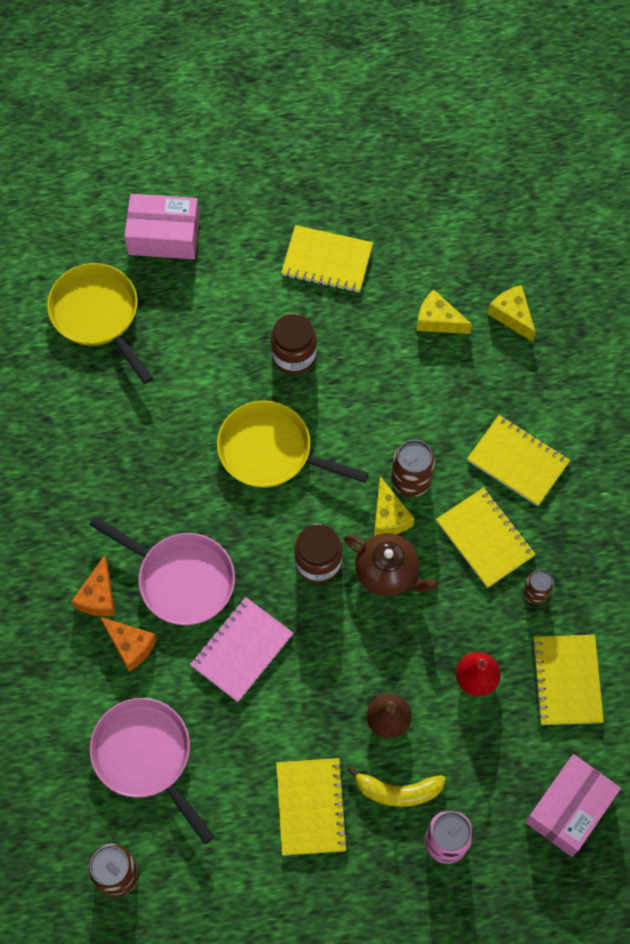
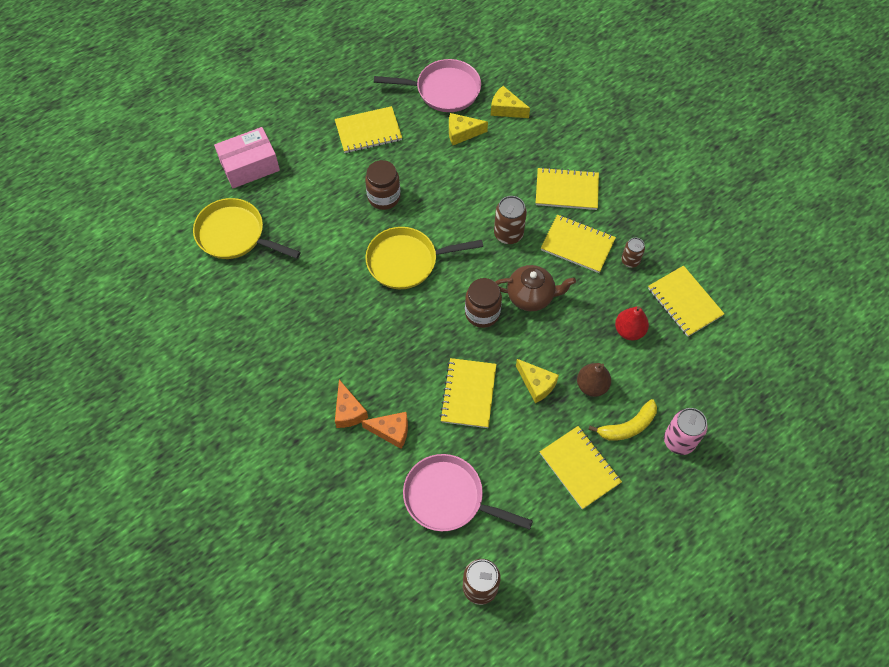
camera: 30 degrees left, 5 degrees down
(180, 579) = (398, 370): pink pan -> pink pan (443, 90)
(241, 650) = (468, 394): pink notebook -> yellow notebook
(389, 516) = (509, 262): yellow cheese -> yellow cheese (536, 384)
(569, 809) = (739, 377): pink box -> none

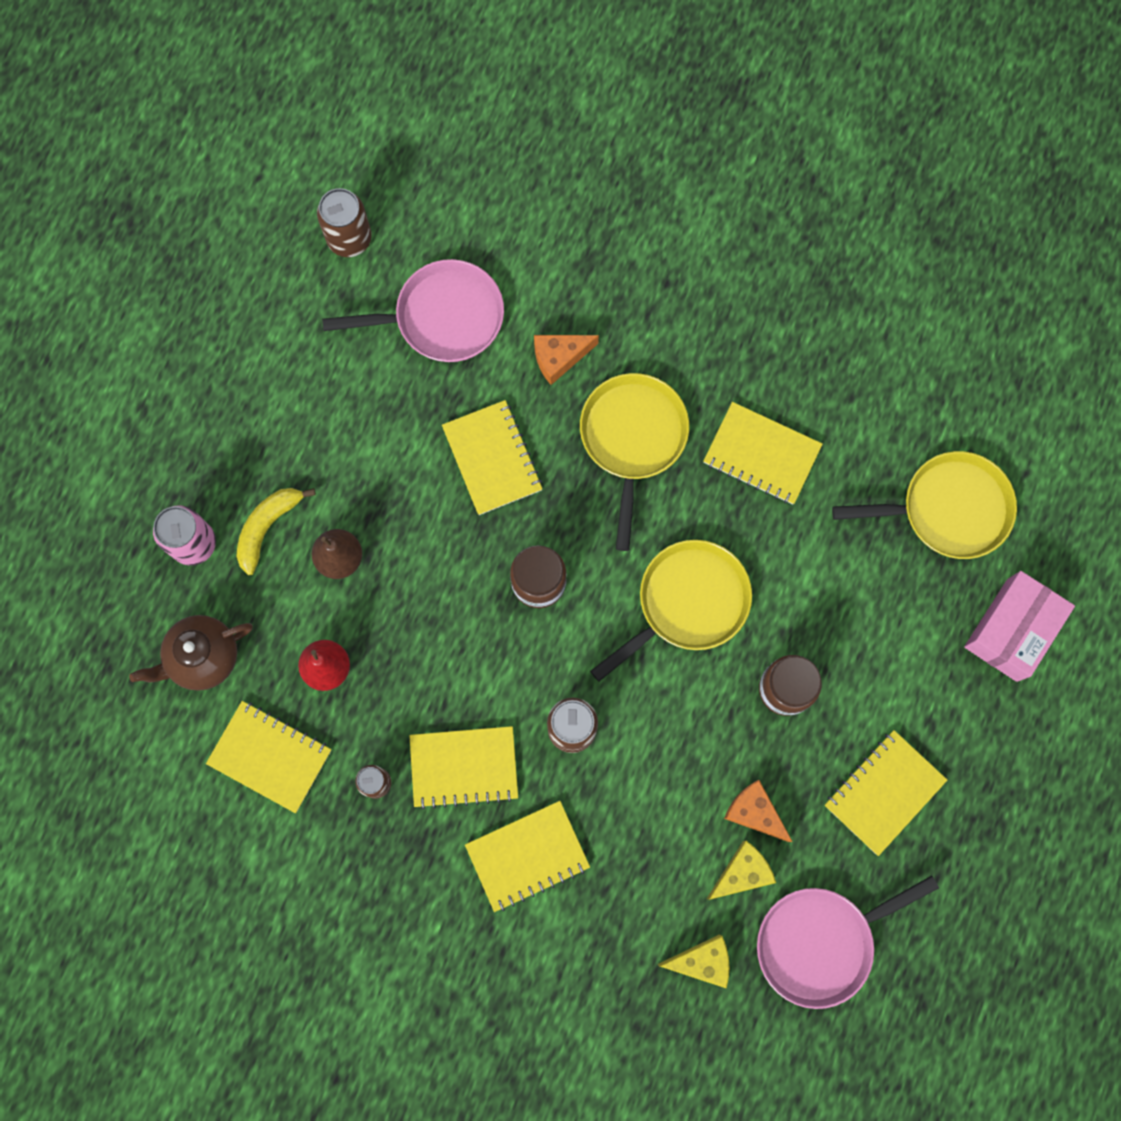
camera: 150 degrees right, 15 degrees up
(348, 411) = (627, 353): orange cheese -> orange cheese (754, 812)
(379, 361) = (632, 439): none -> yellow pan
(531, 296) = (486, 645): brown teapot -> brown teapot (203, 657)
(536, 384) = (412, 520): yellow cheese -> none
(579, 468) = (303, 439): yellow notebook -> yellow notebook (761, 455)

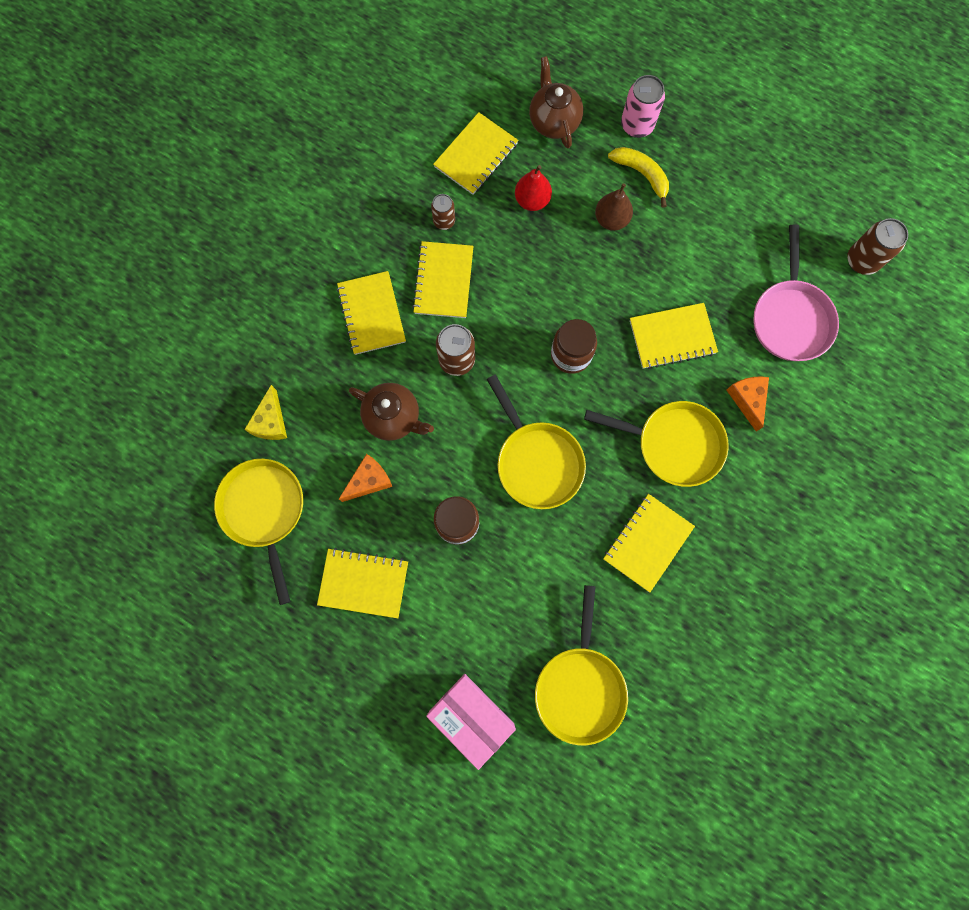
camera: 100 degrees right, 0 degrees up
(664, 797) = (393, 417): none -> brown teapot
(742, 872) = (327, 463): yellow cheese -> none
(821, 942) = (264, 511): pink pan -> yellow pan
(884, 792) = (363, 583): yellow notebook -> yellow notebook turned 45 degrees counterclockwise

